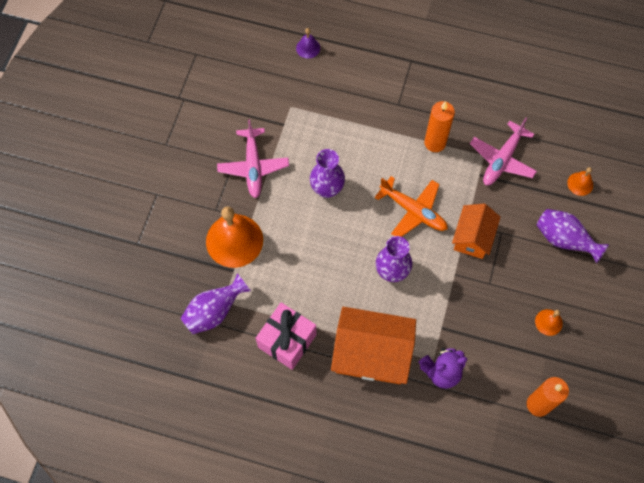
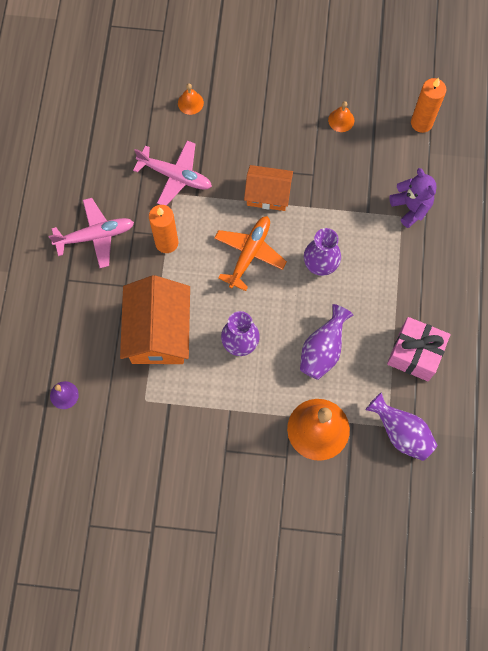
camera: 100 degrees left, 5 degrees up
(253, 166) = (227, 427): pink plane -> pink plane (95, 236)
(372, 353) = (408, 272): orange house -> orange house (158, 332)
(564, 240) = (254, 113): purple vase -> purple vase (322, 350)

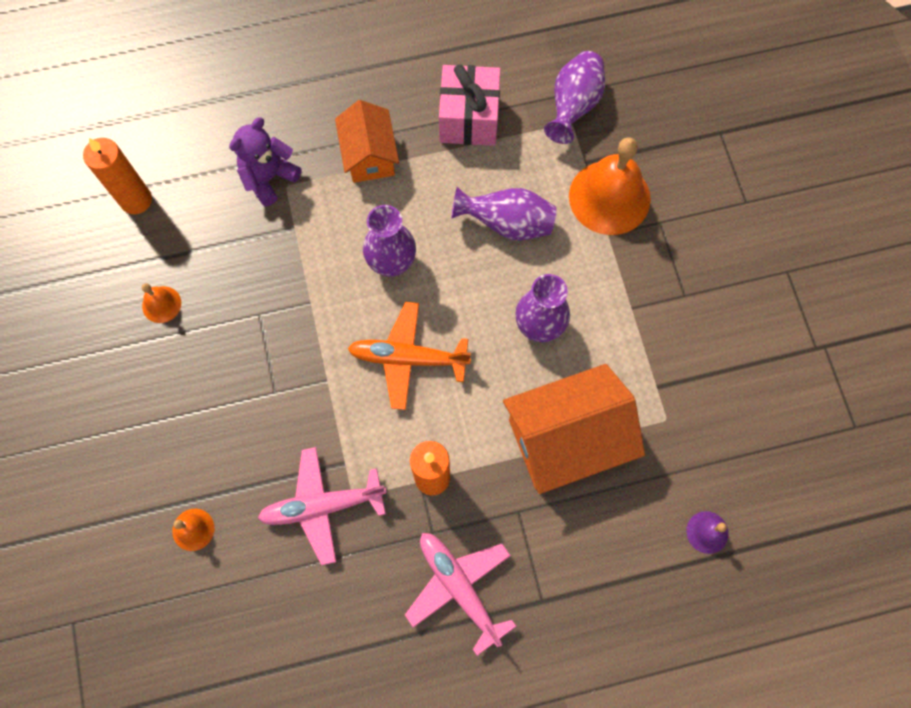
camera: 110 degrees left, 0 degrees up
(175, 176) = (323, 506): pink plane -> pink plane turned 105 degrees counterclockwise
(268, 194) = (310, 364): orange house -> orange house (369, 155)

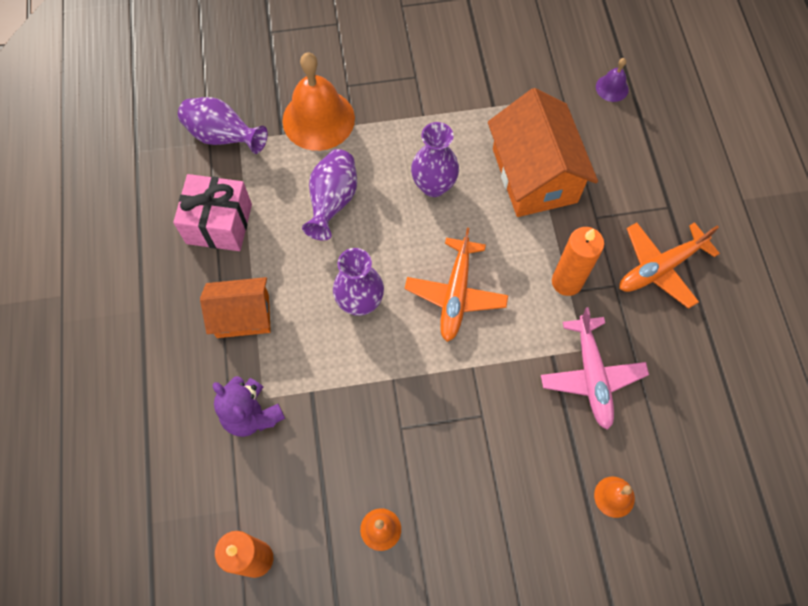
camera: 85 degrees left, 5 degrees down
(459, 587) = (660, 268): pink plane -> orange plane

